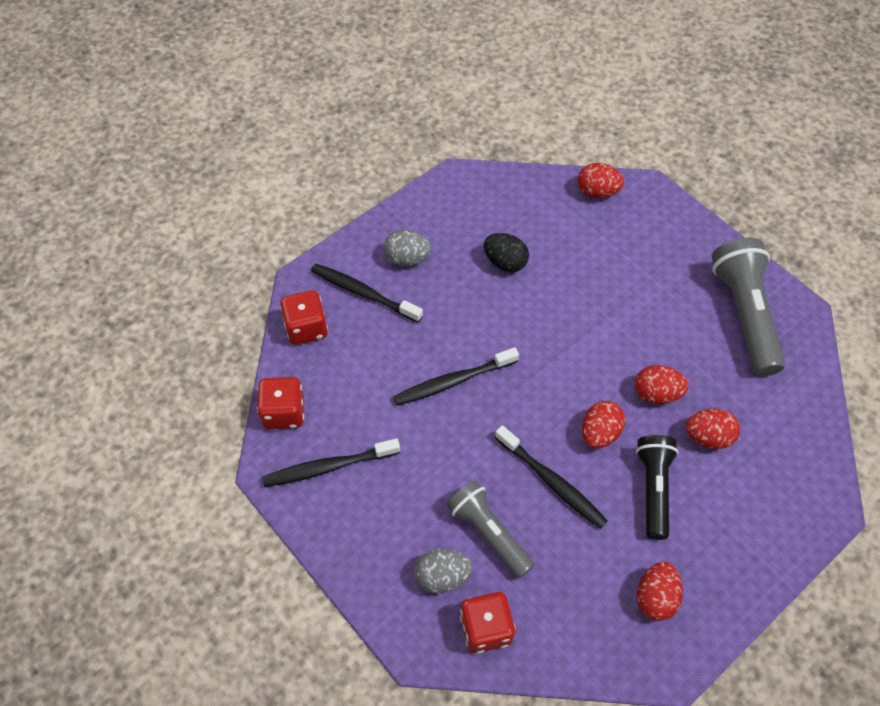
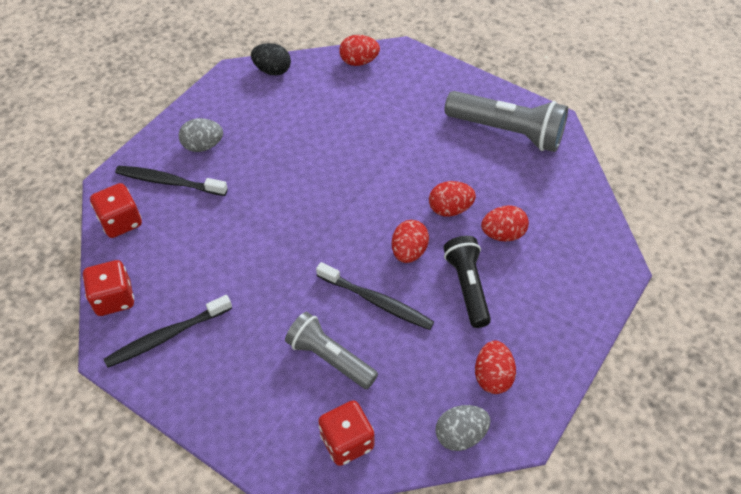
camera: 15 degrees left, 5 degrees down
(442, 577) = (296, 406): grey egg -> grey egg (460, 435)
(453, 381) = (268, 238): black toothbrush -> none
(505, 262) = (292, 132): black egg -> black egg (272, 70)
(744, 314) = (507, 132): grey flashlight -> grey flashlight turned 135 degrees clockwise

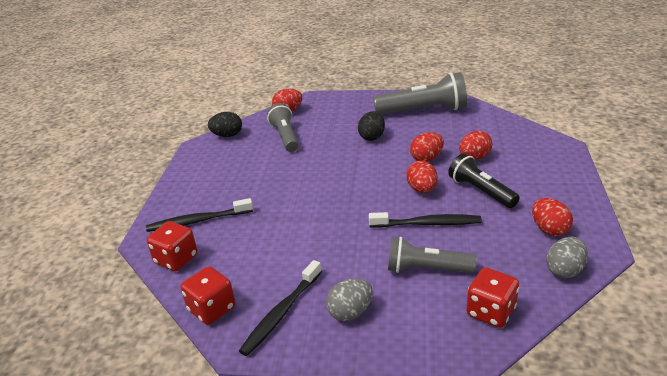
camera: 25 degrees left, 20 degrees down
(203, 146) = (208, 191): grey egg -> grey egg (350, 312)
(328, 101) = (285, 136): none -> grey flashlight
(418, 146) = (372, 137): none -> black egg

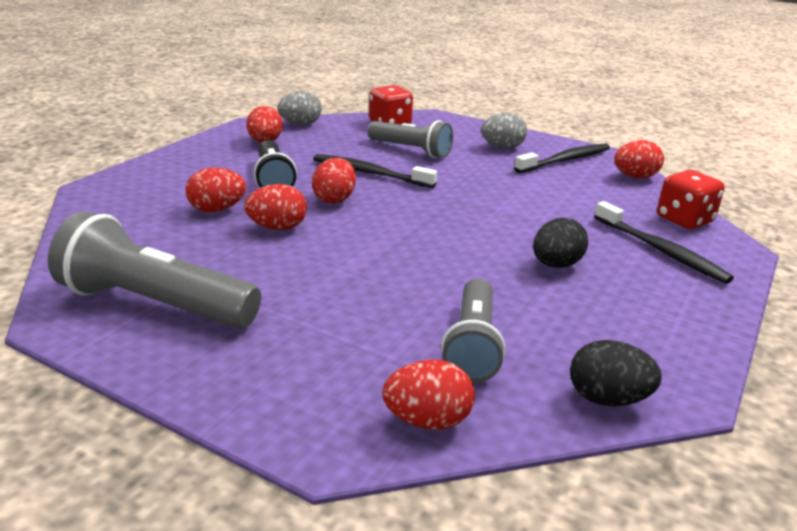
camera: 160 degrees left, 5 degrees down
(198, 221) = (661, 250): black toothbrush -> black toothbrush turned 45 degrees clockwise
(212, 309) = (635, 177): red dice -> red egg
(372, 137) = (312, 286): black egg -> black egg (556, 265)

